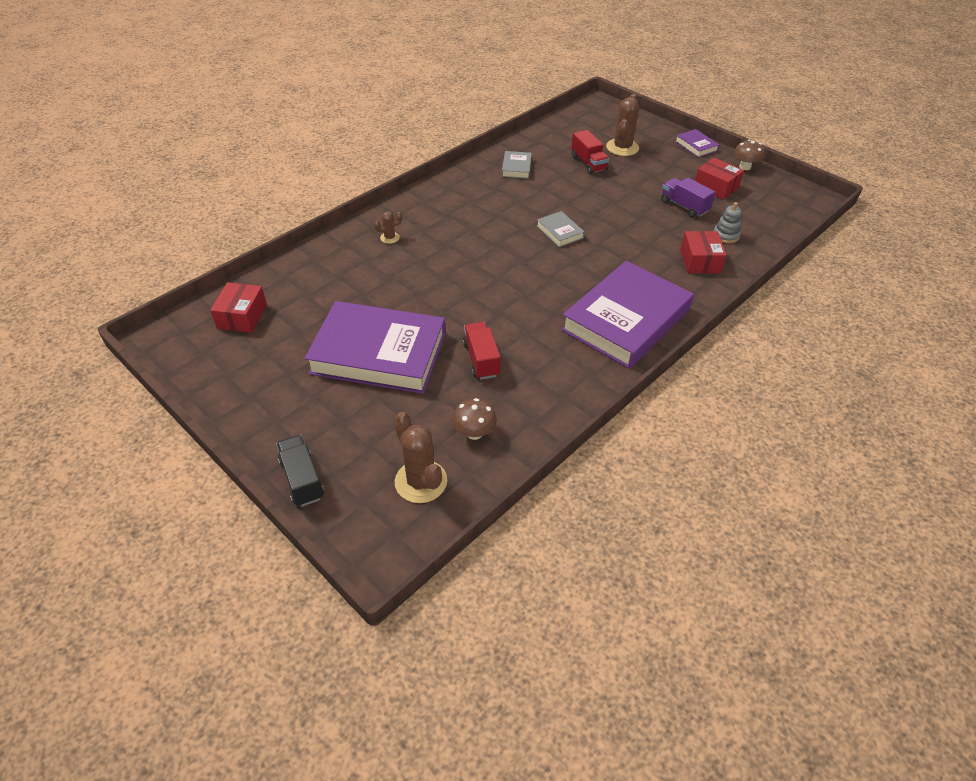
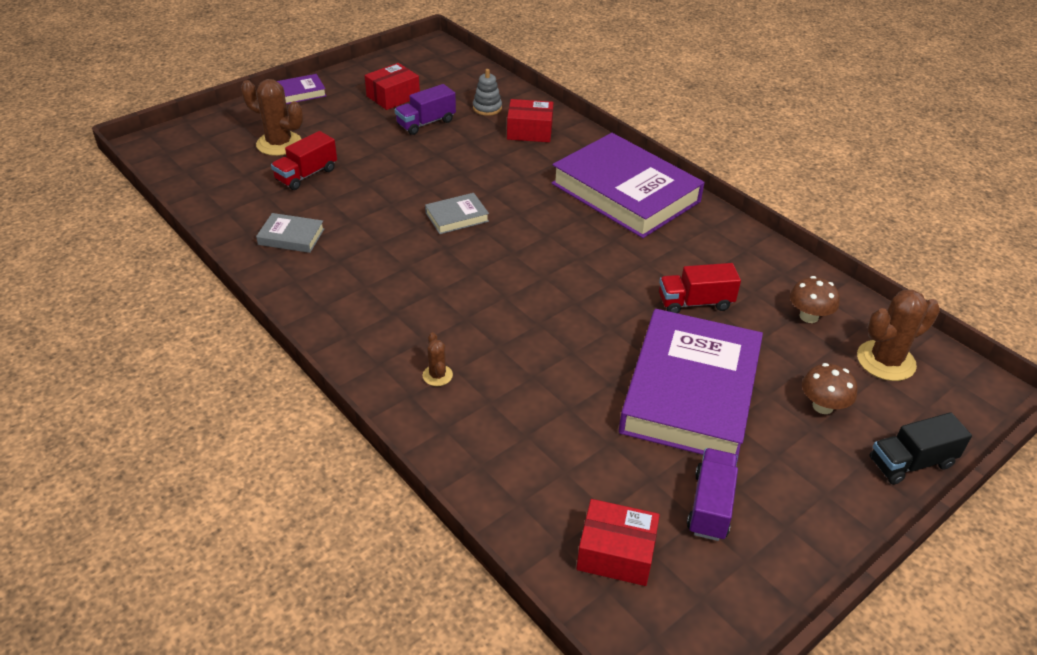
camera: 85 degrees left, 5 degrees down
(272, 359) = (710, 505): none -> purple truck
(588, 163) = (306, 175): red truck -> red truck turned 150 degrees clockwise
(745, 167) = (359, 72): brown mushroom -> brown mushroom (822, 406)

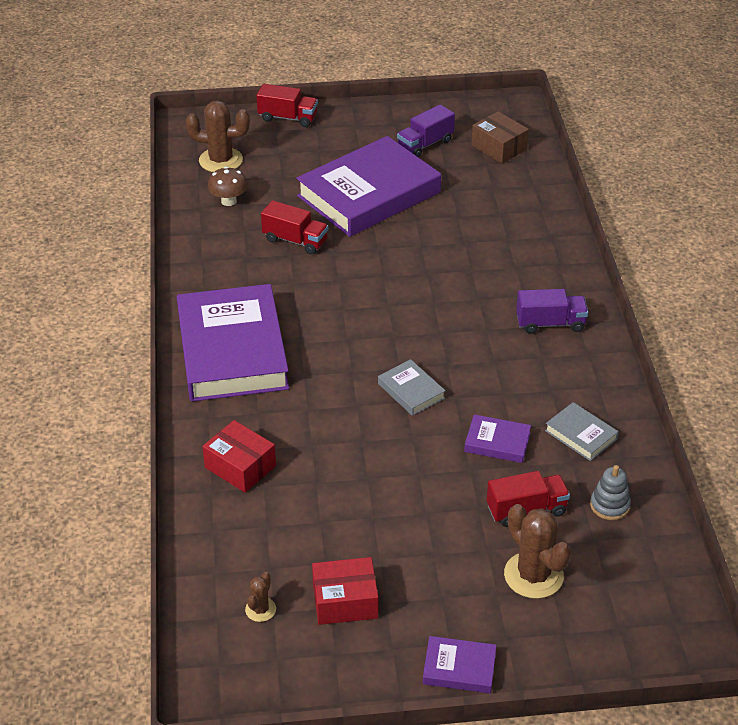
camera: 145 degrees left, 0 degrees up
(358, 207) = (497, 442): none -> purple book
(426, 123) = (342, 533): purple truck -> purple truck (550, 323)
(437, 375) = (531, 268): brown cactus -> brown cactus (260, 609)
(457, 217) = (411, 391): grey book -> grey book turned 45 degrees clockwise
(487, 108) = (251, 525): grey stacking toy -> grey stacking toy (609, 505)
(616, 553) = (499, 147): red box -> brown box
(822, 406) = (297, 157): brown mushroom -> none
(911, 462) = (288, 118): black truck -> red truck

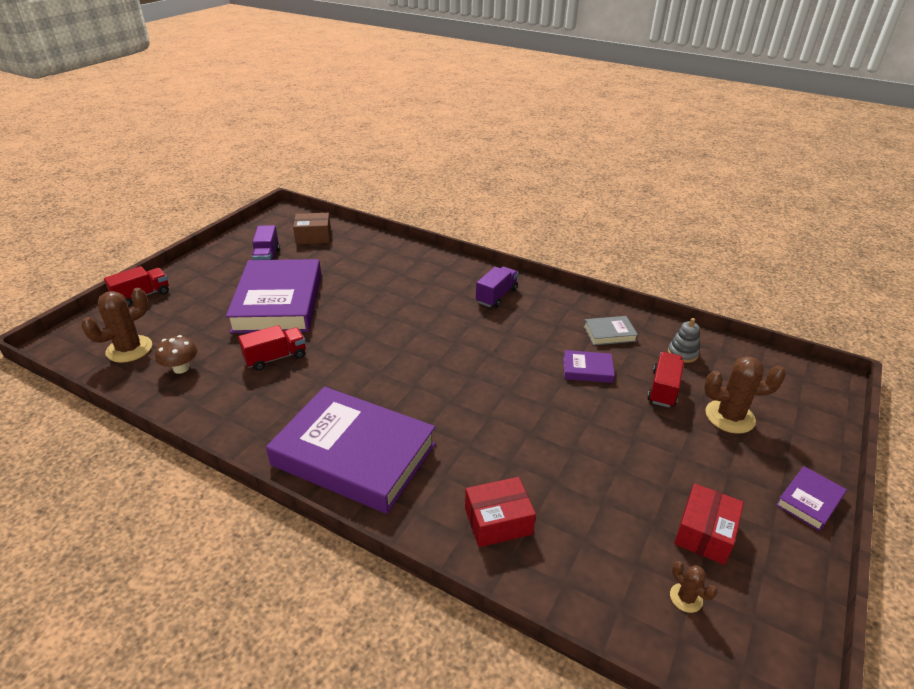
camera: 55 degrees left, 5 degrees down
(411, 391) = (500, 382): grey book -> none
(497, 442) = (587, 369): purple book -> purple book turned 45 degrees clockwise

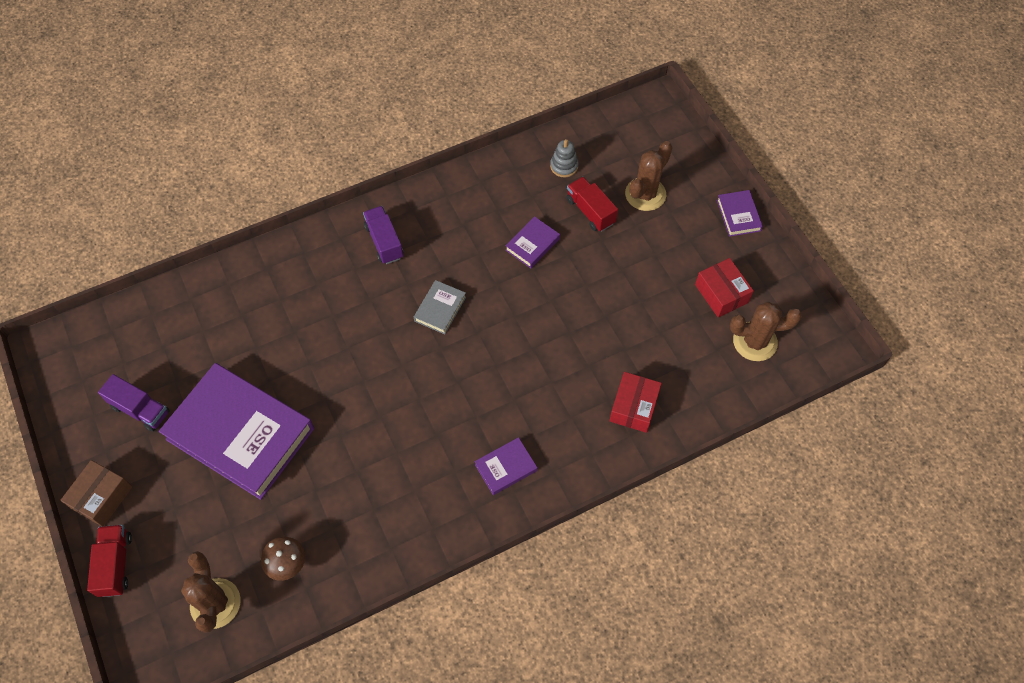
camera: 55 degrees left, 25 degrees up
(276, 358) = (334, 474): red truck -> none
(313, 236) = (131, 342): brown box -> brown box (102, 497)
(354, 454) = (506, 467): purple book -> purple book, size x0.42
(609, 333) = (503, 196): grey book -> grey book (440, 309)
(686, 598) = (755, 342): brown cactus -> brown cactus, size x1.97

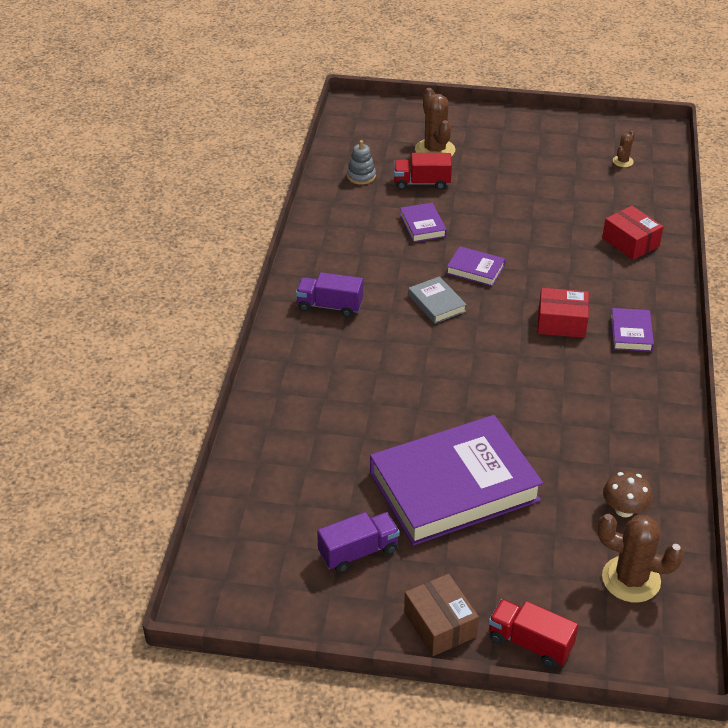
camera: 55 degrees left, 20 degrees down
(721, 293) = (565, 157): red box -> red box (561, 323)
(738, 215) = (501, 118): purple book -> purple book (475, 269)
(755, 342) = (623, 161): brown cactus -> brown cactus, size x0.51

